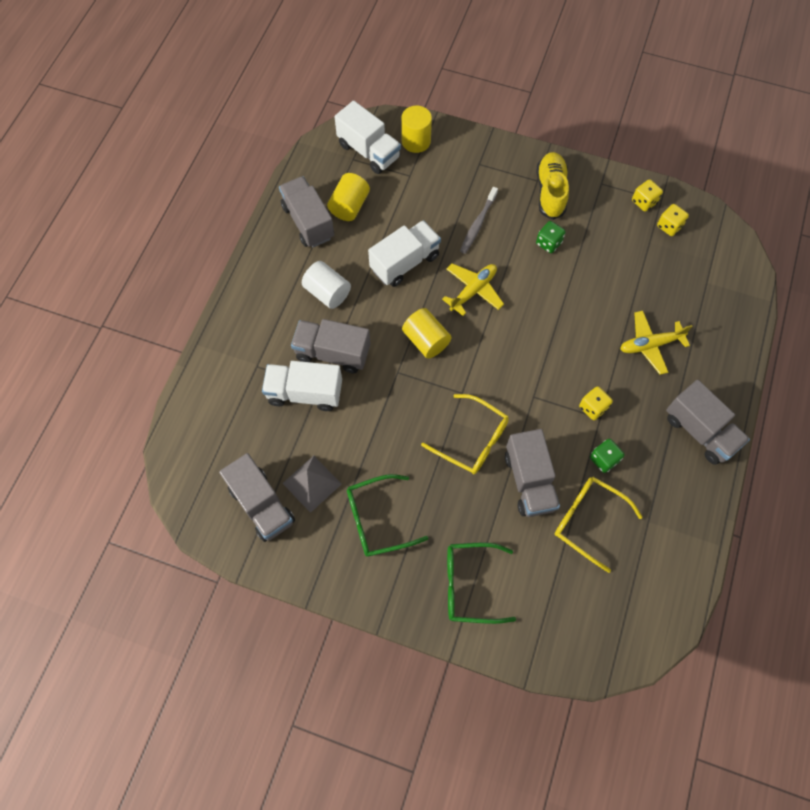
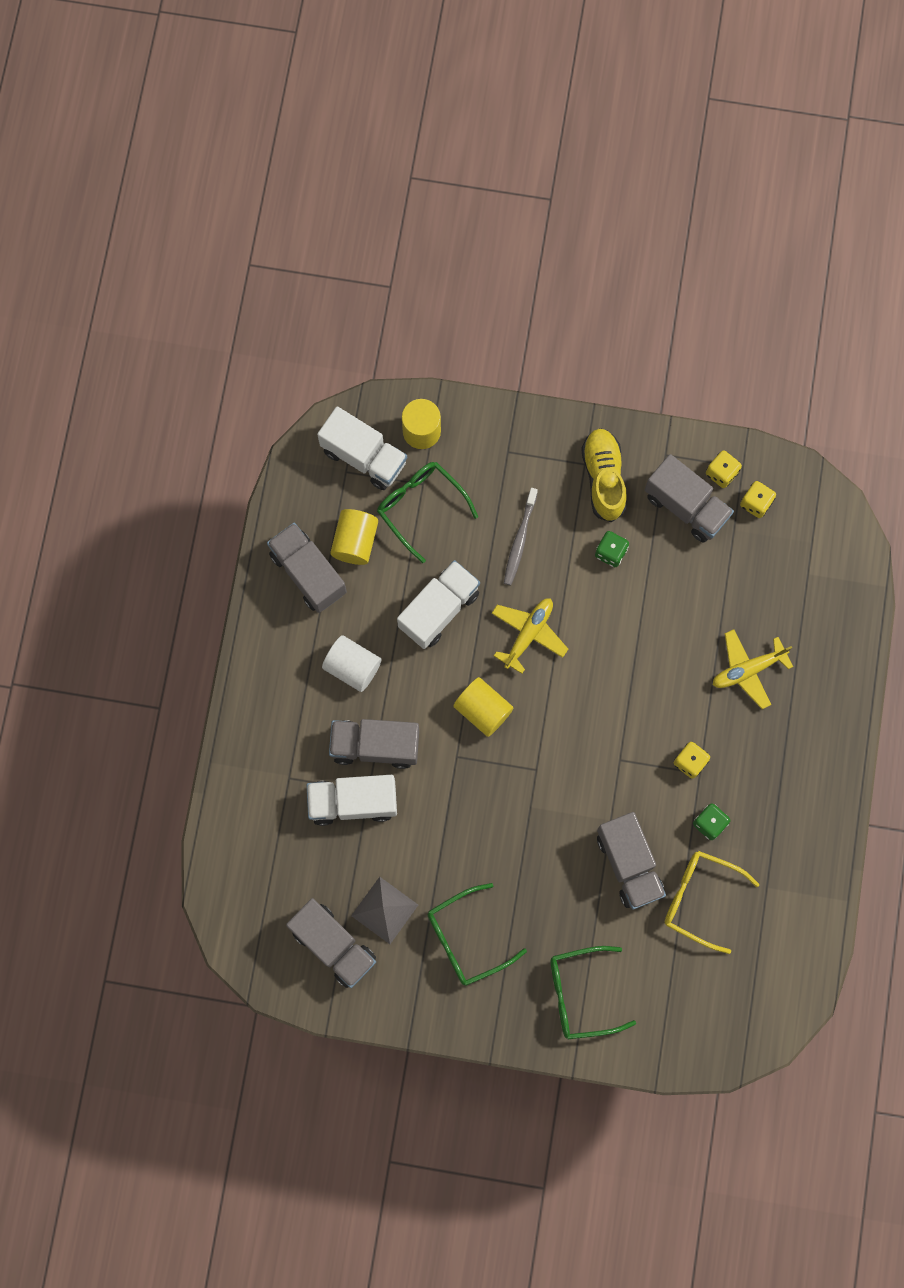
camera: 10 degrees left, 10 degrees up
(405, 190) = (420, 507): none -> green glasses
(473, 440) = (558, 826): yellow glasses -> none
(700, 431) = (815, 769): grey truck -> grey truck (686, 506)

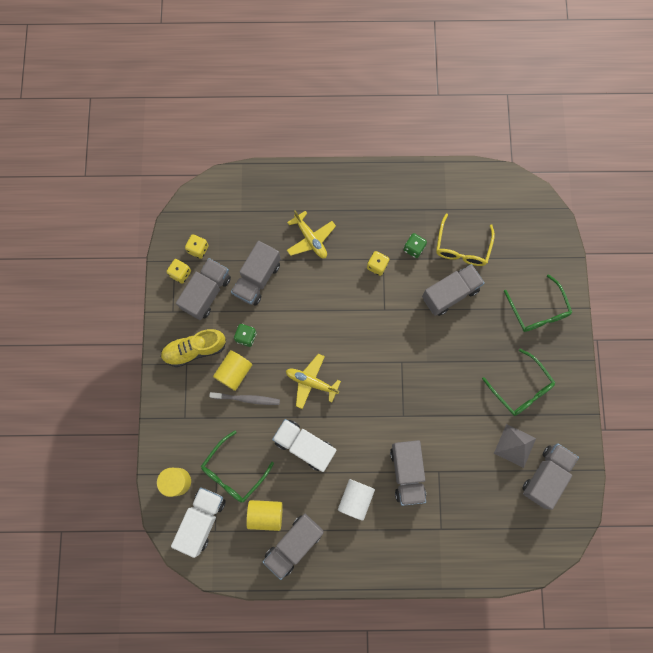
camera: 100 degrees left, 0 degrees up
(353, 802) = (448, 480): white truck -> none
(483, 710) = (368, 403): yellow cylinder -> yellow cylinder (234, 372)
(696, 581) = (257, 279): none -> grey truck

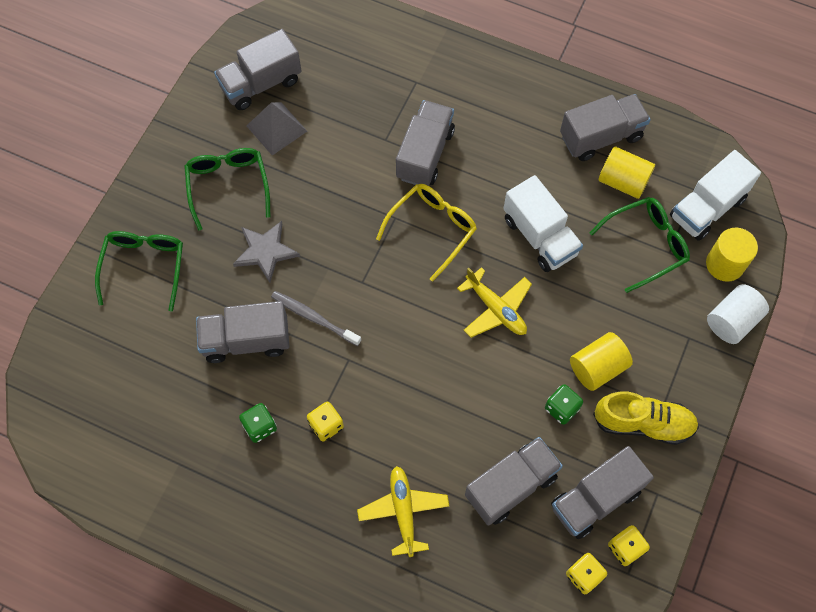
camera: 155 degrees left, 10 degrees down
(247, 399) = (593, 325): grey toothbrush -> grey toothbrush (313, 317)
(355, 499) = (503, 152): white cylinder -> white cylinder (732, 321)
(462, 247) = (191, 396): yellow glasses -> yellow glasses (432, 229)
(471, 354) = (265, 251): none -> grey star

